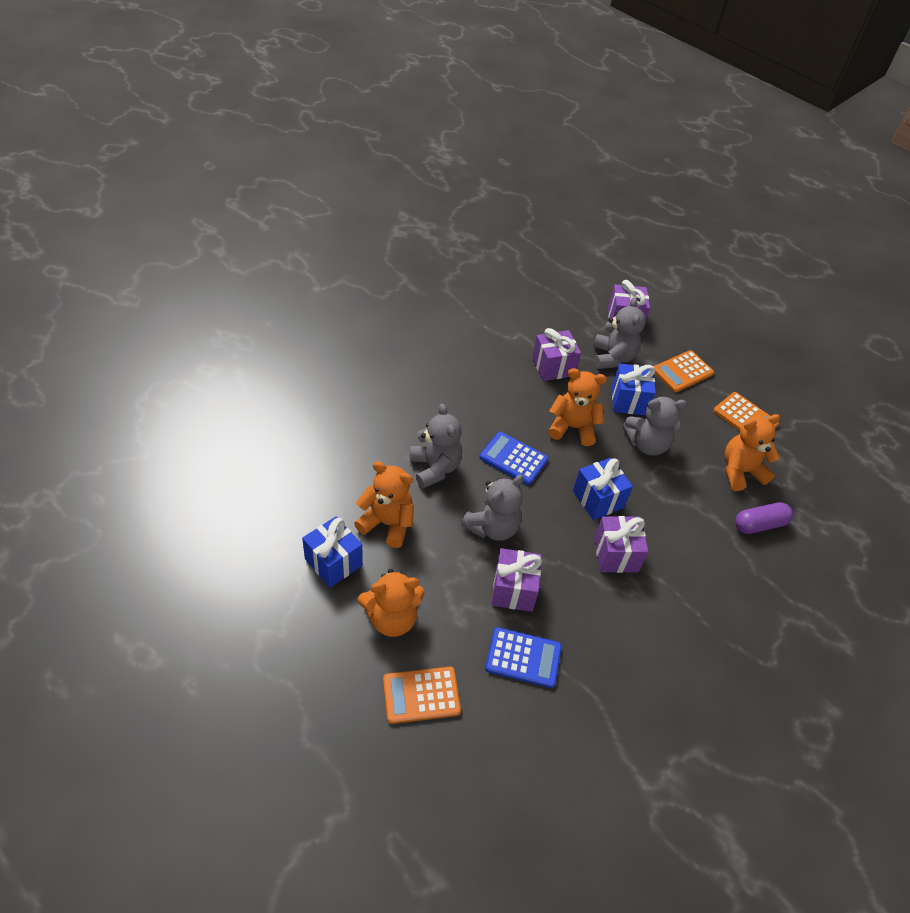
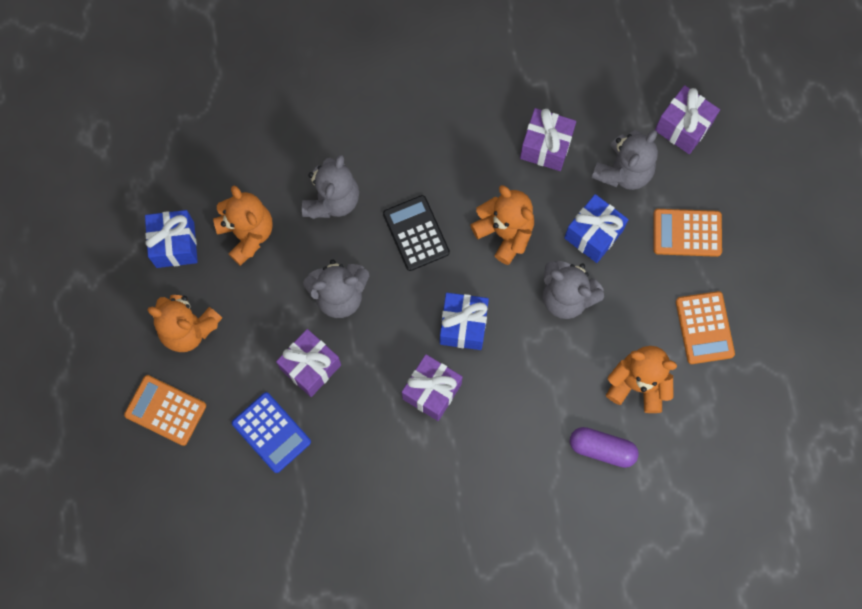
camera: 40 degrees right, 25 degrees up
(513, 458) = (416, 233): blue calculator -> black calculator

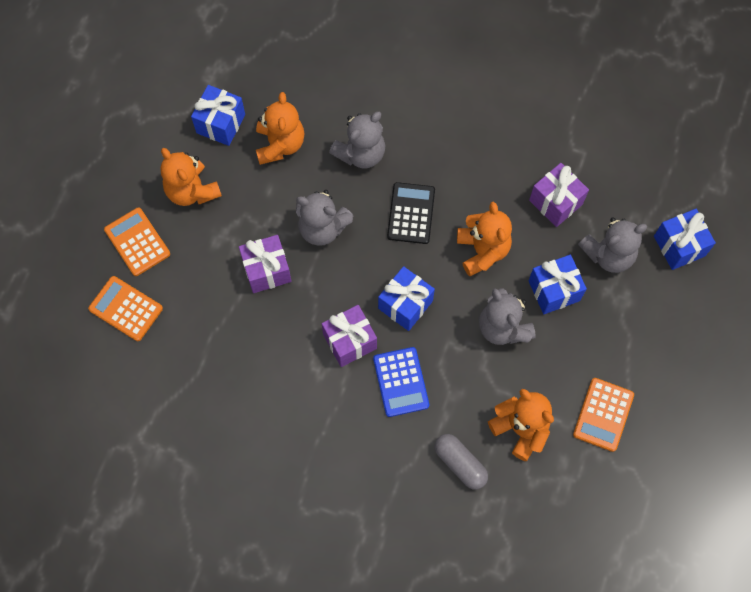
camera: 30 degrees right, 5 degrees down
(271, 432) = (206, 303): blue calculator -> blue calculator (401, 382)
(602, 449) = (460, 463): purple capsule -> grey capsule
(683, 127) = (679, 246): purple gift -> blue gift
(687, 233) = (633, 331): orange calculator -> orange calculator (126, 309)

